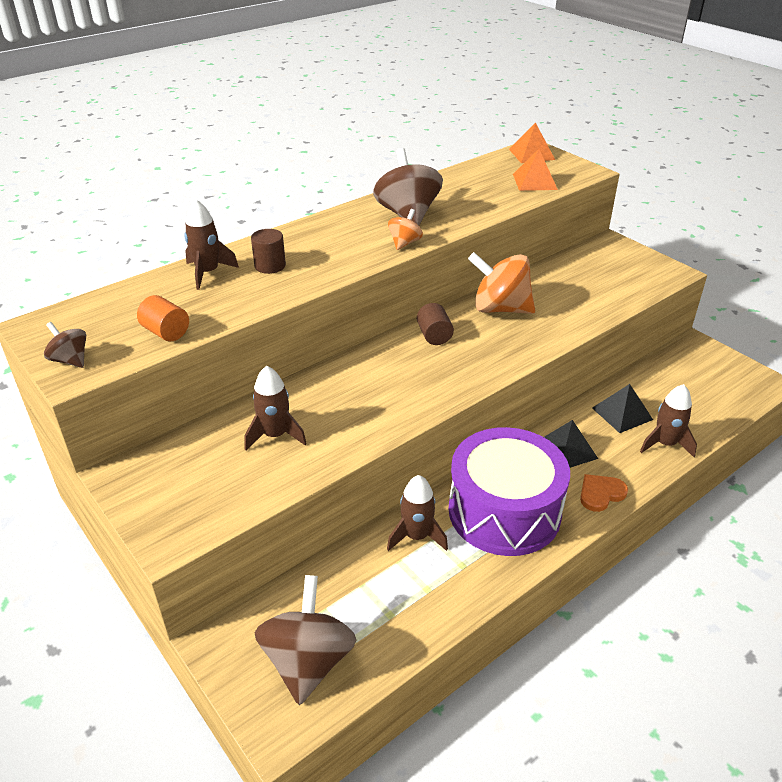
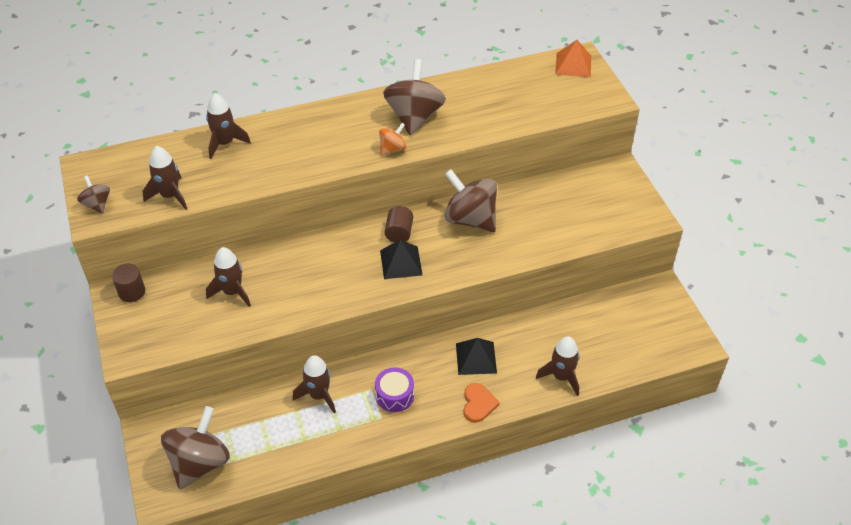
camera: 20 degrees right, 10 degrees up
(166, 332) = (170, 196): orange cylinder -> brown rocket
(270, 266) = (274, 147): brown cylinder -> brown cylinder (132, 292)
(500, 308) = (470, 219): orange spinning top -> brown spinning top
(504, 511) = (394, 395): purple drum -> purple drum, size x0.43
(535, 181) = (551, 102): orange pyramid -> none
(601, 493) = (478, 404): orange heart -> orange heart turned 105 degrees clockwise
(622, 413) = (545, 338): black pyramid -> black pyramid (401, 262)

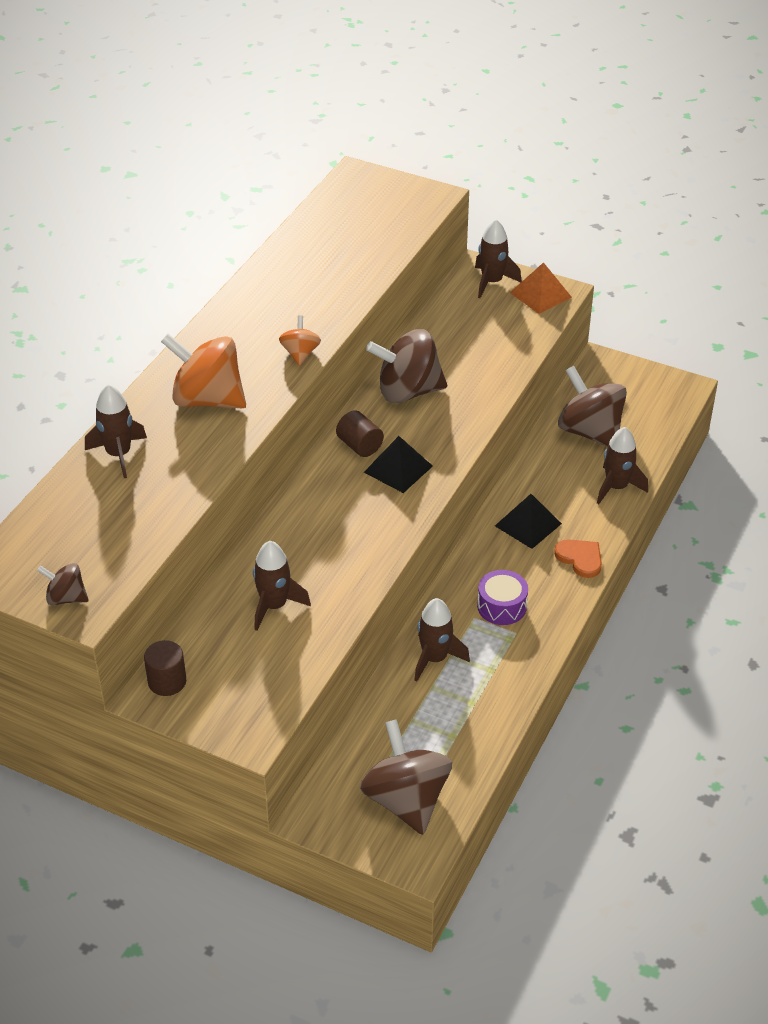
camera: 45 degrees left, 5 degrees down
(170, 196) = (136, 537): brown rocket -> brown rocket (492, 282)
(308, 142) = (207, 399): none -> orange spinning top
(414, 117) = (278, 314): brown spinning top -> brown spinning top (590, 432)
(573, 65) = (359, 184): orange pyramid -> orange pyramid (540, 295)

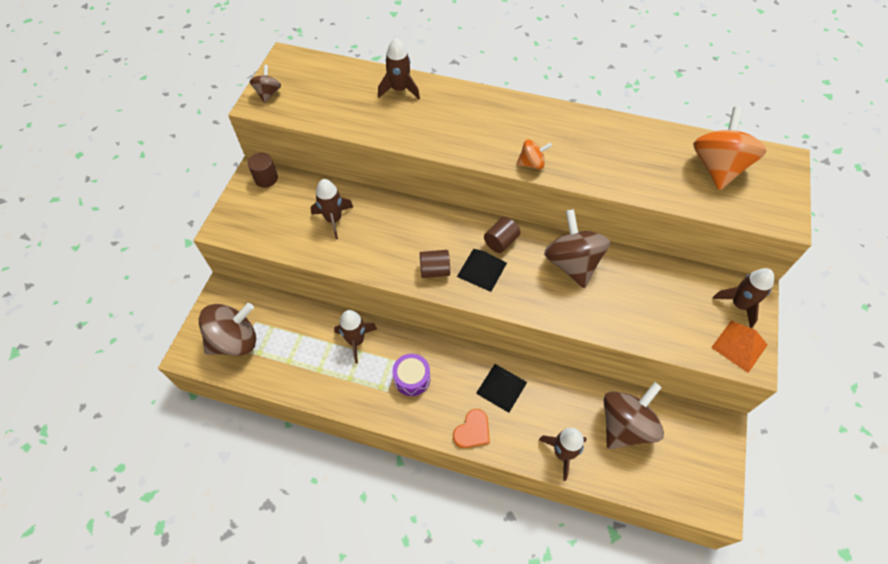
camera: 80 degrees right, 15 degrees up
(207, 399) = (465, 122): orange spinning top -> orange spinning top (717, 167)
(389, 511) = (435, 270): none -> brown cylinder

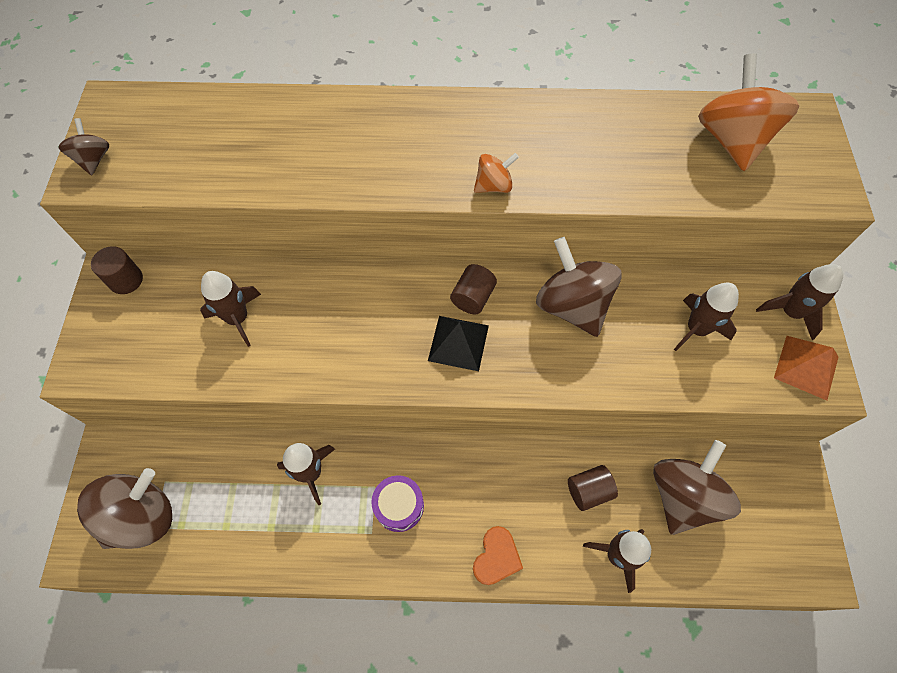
camera: 15 degrees left, 5 degrees up
(399, 89) = (284, 116): brown rocket -> brown rocket (696, 329)
(435, 270) = (396, 359): brown cylinder -> brown cylinder (588, 491)
(501, 387) = (517, 487): black pyramid -> none

